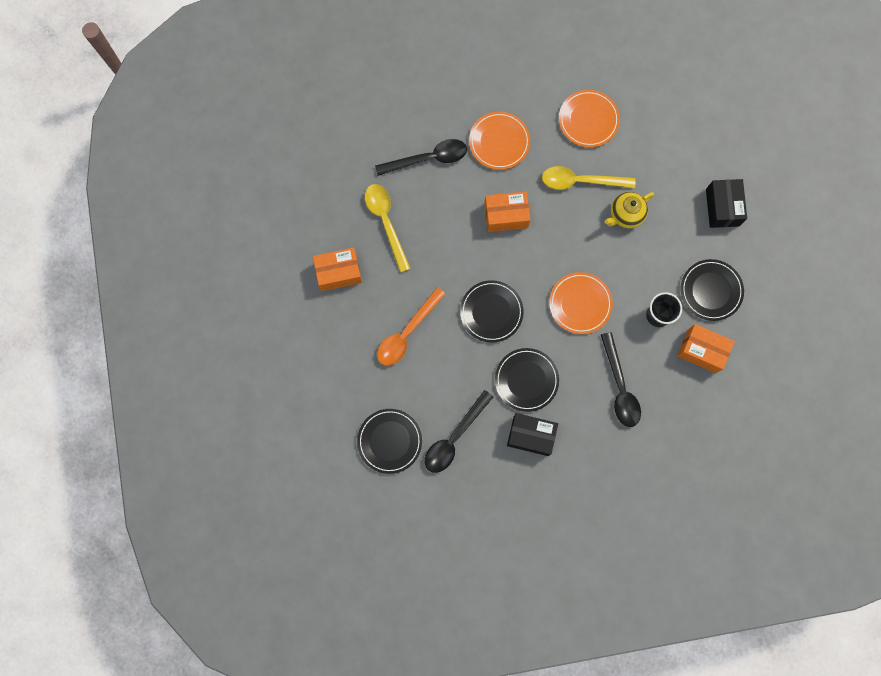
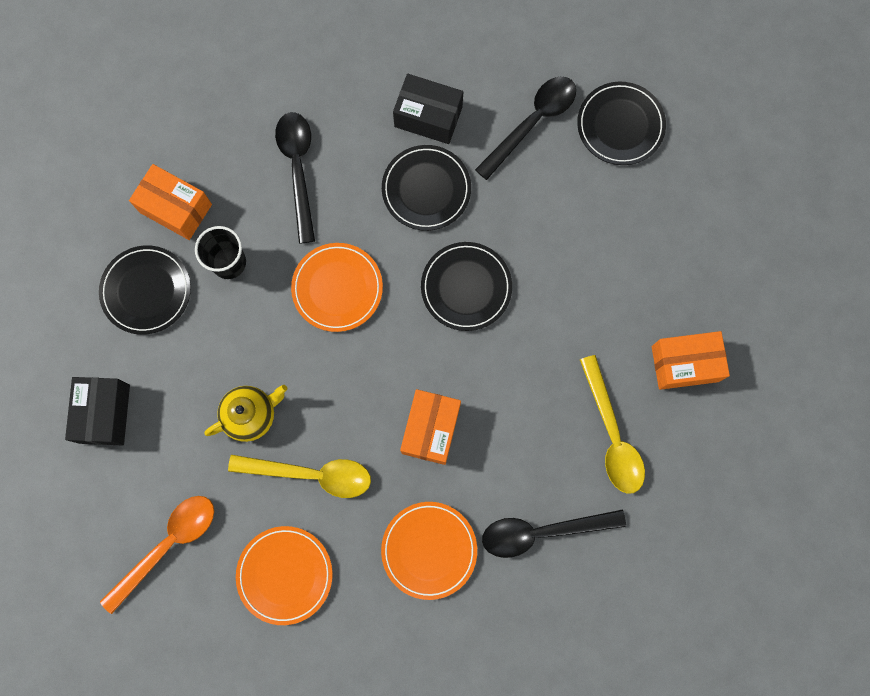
camera: 175 degrees left, 0 degrees up
(407, 333) = (589, 268): orange spoon -> orange spoon (167, 545)
(506, 215) = (430, 429): orange box -> orange box turned 75 degrees counterclockwise

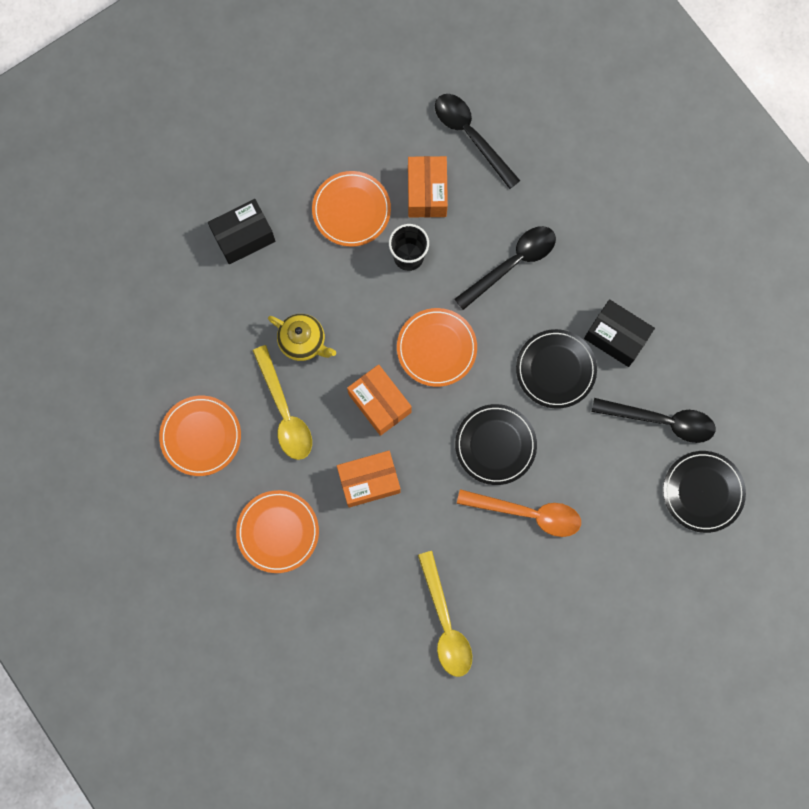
camera: 60 degrees right, 0 degrees up
(146, 291) = (351, 210): black plate -> orange plate
(167, 545) = (175, 339): orange spoon -> orange spoon (527, 513)
(428, 116) = (616, 337): black box -> black box turned 45 degrees counterclockwise
(542, 531) = (339, 610): black spoon -> black spoon (471, 136)
(612, 434) = (445, 623): yellow spoon -> yellow spoon turned 60 degrees counterclockwise
(684, 364) = (535, 650): orange box -> orange box (379, 403)

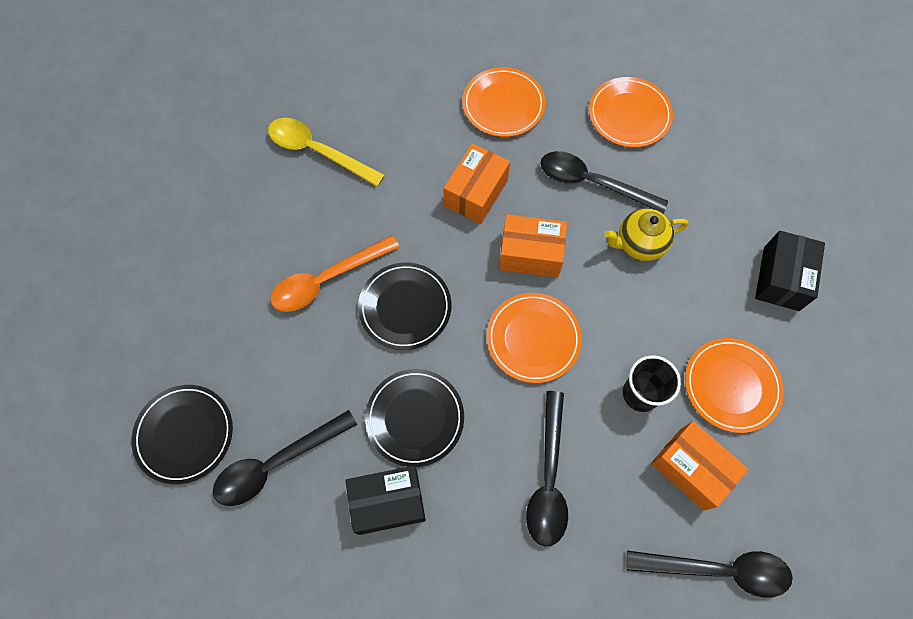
camera: 135 degrees right, 10 degrees down
(284, 412) = (592, 183): yellow spoon -> black spoon

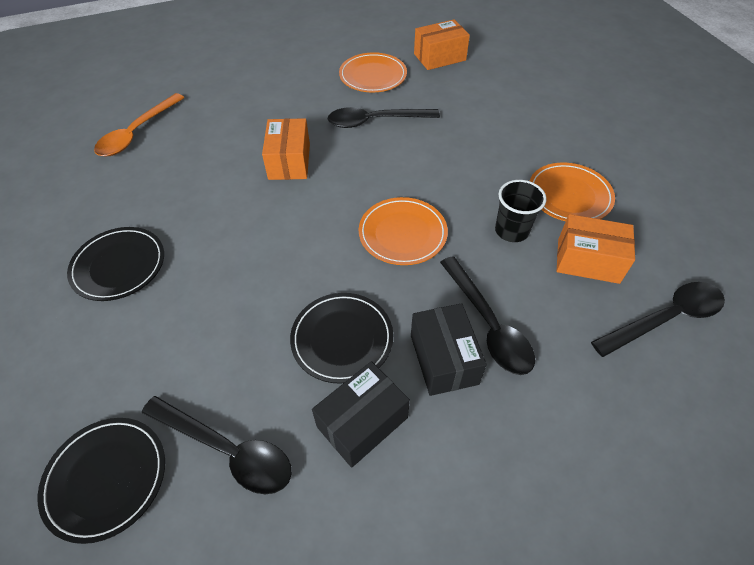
camera: 30 degrees left, 15 degrees down
(277, 463) = (227, 450): black spoon -> black spoon turned 90 degrees counterclockwise
(318, 152) = (132, 188): yellow spoon -> none
(327, 280) = (193, 273): orange spoon -> orange spoon (137, 133)
(405, 307) = (279, 261): black plate -> black plate (119, 266)
(503, 105) = (275, 103): orange plate -> none
(530, 254) = (360, 181): orange box -> orange box (439, 57)
(639, 244) = (436, 142): yellow teapot -> none
(781, 278) = (546, 121): black box -> black box (443, 359)

